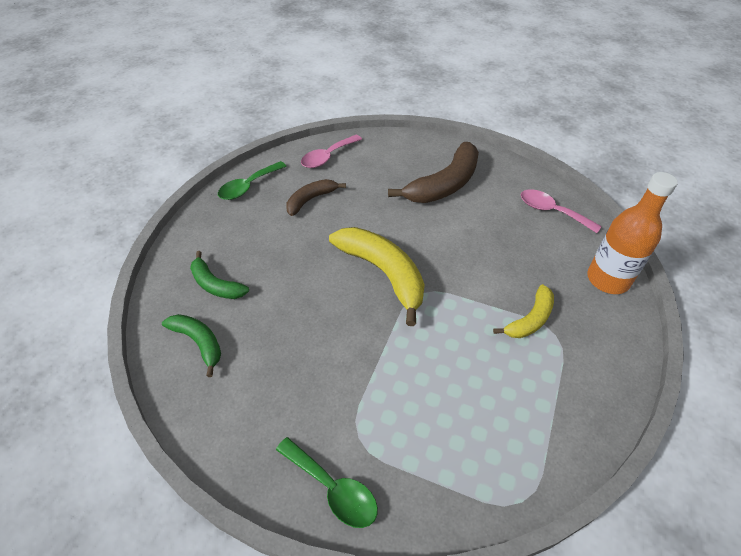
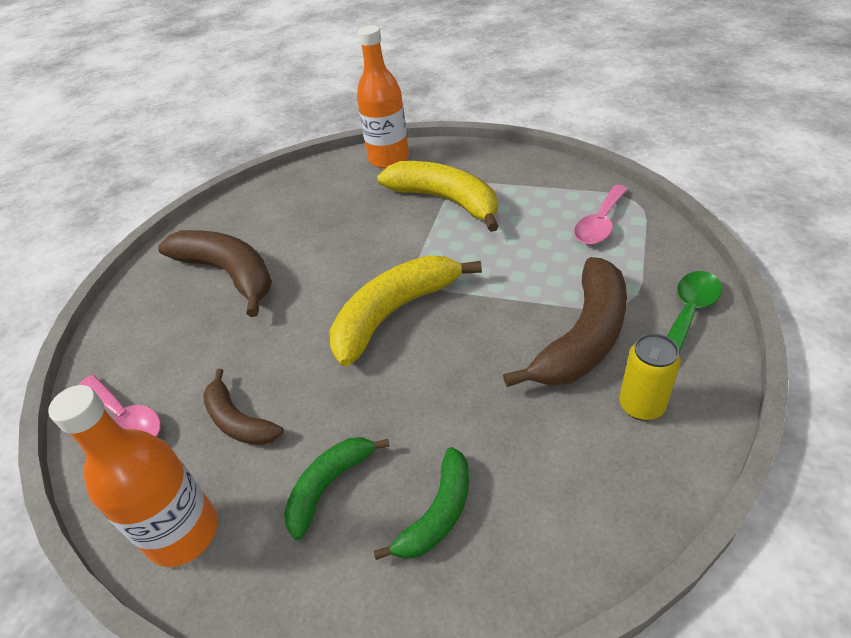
camera: 90 degrees left, 5 degrees down
(199, 343) = (556, 501): green banana -> green banana (330, 485)
(248, 186) = (183, 533): green spoon -> orange bottle
(248, 413) = (641, 406): none -> yellow can
(326, 392) = (583, 338): none -> brown banana
(530, 319) = (446, 201): yellow banana -> yellow banana, size x1.75
(551, 211) = (291, 190): pink spoon -> pink spoon (600, 224)

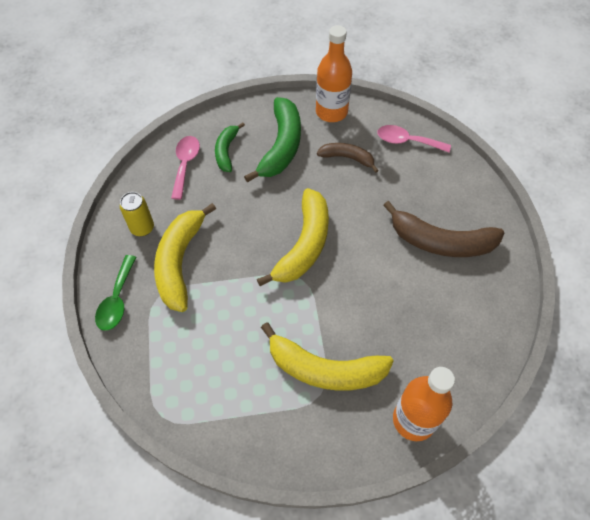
camera: 150 degrees right, 15 degrees up
(330, 485) = (281, 146): green banana -> green banana, size x1.75
(583, 338) = (180, 261): brown banana -> yellow banana
(600, 224) = (186, 375): pink spoon -> pink spoon (185, 164)

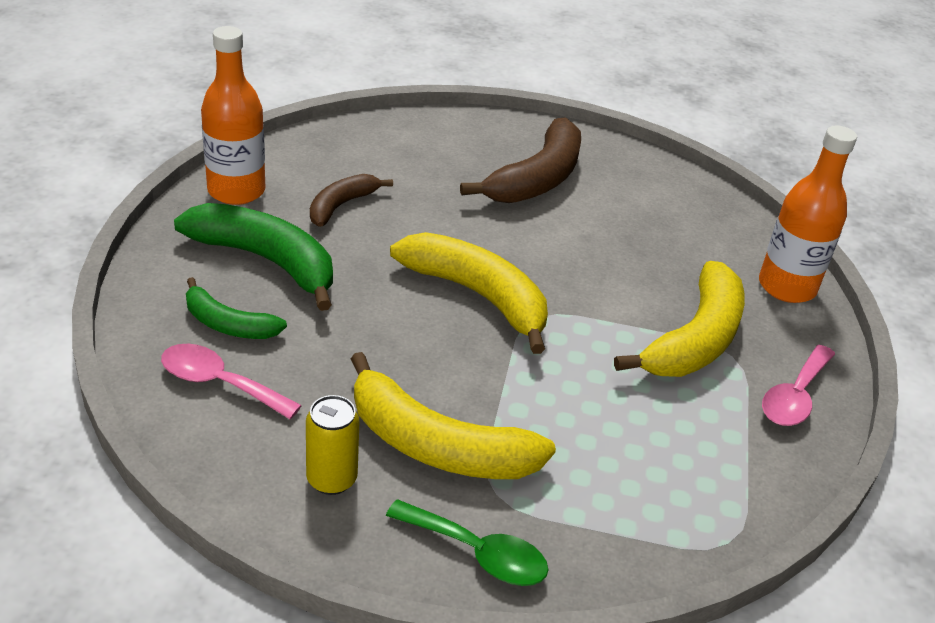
camera: 75 degrees left, 20 degrees down
(407, 141) = (350, 146): pink spoon -> pink spoon (794, 397)

